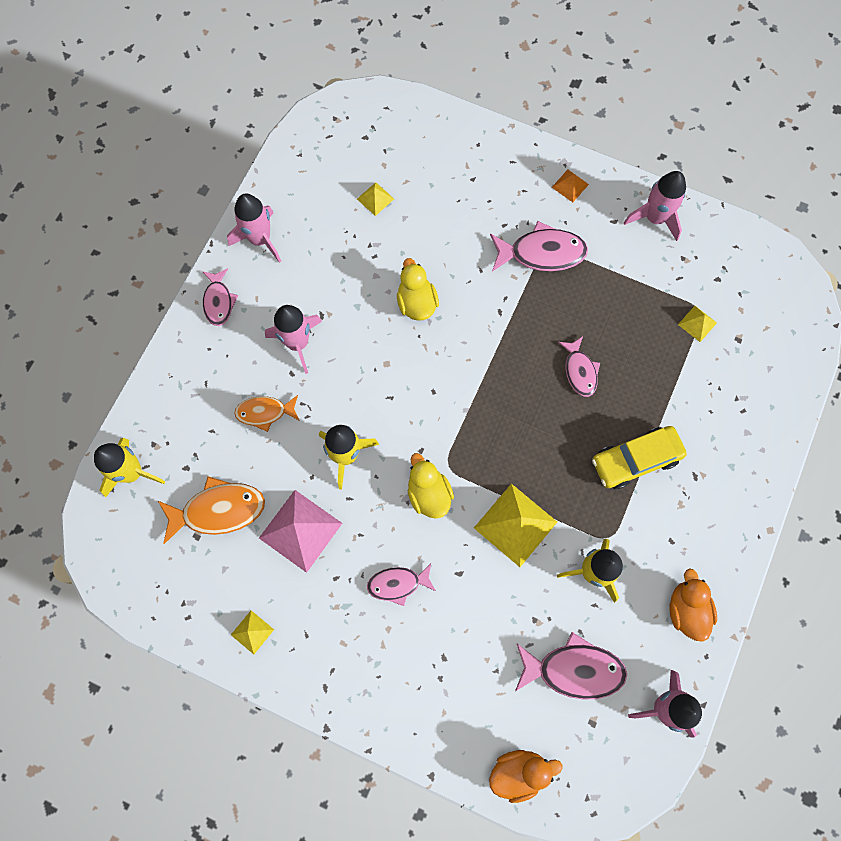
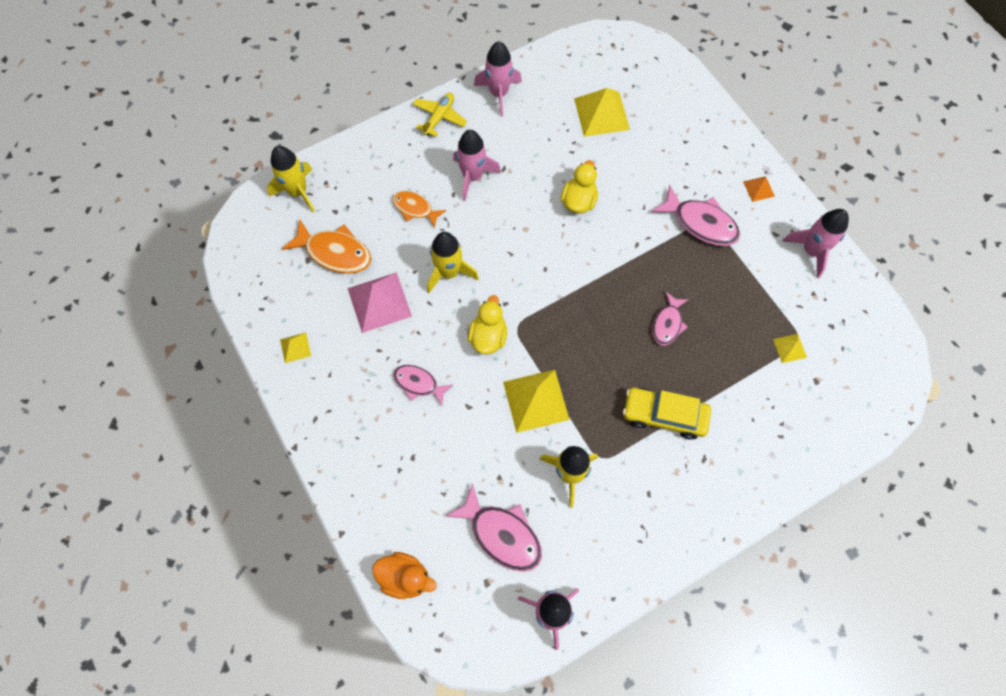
camera: 35 degrees right, 5 degrees down
(219, 301) = (439, 117): pink fish -> yellow plane
(375, 199) = (601, 114): yellow pyramid -> yellow pyramid, size x2.00
(686, 609) = (623, 552): orange duck -> none

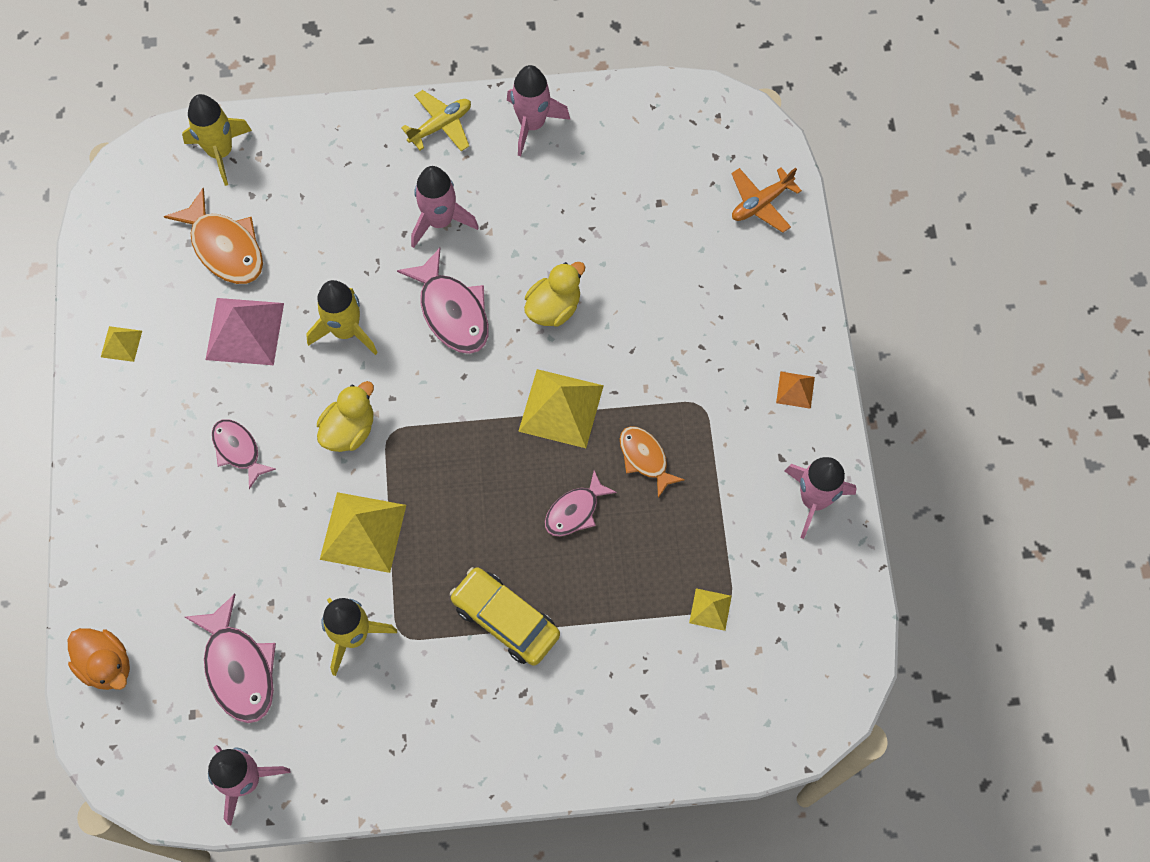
camera: 25 degrees right, 0 degrees up
(415, 208) = (348, 232): orange fish -> orange fish (645, 458)
(601, 114) = (648, 205): yellow pyramid -> yellow pyramid (561, 408)
(670, 86) = (761, 203): none -> orange plane
(700, 223) = (692, 402): pink fish -> pink fish (452, 311)

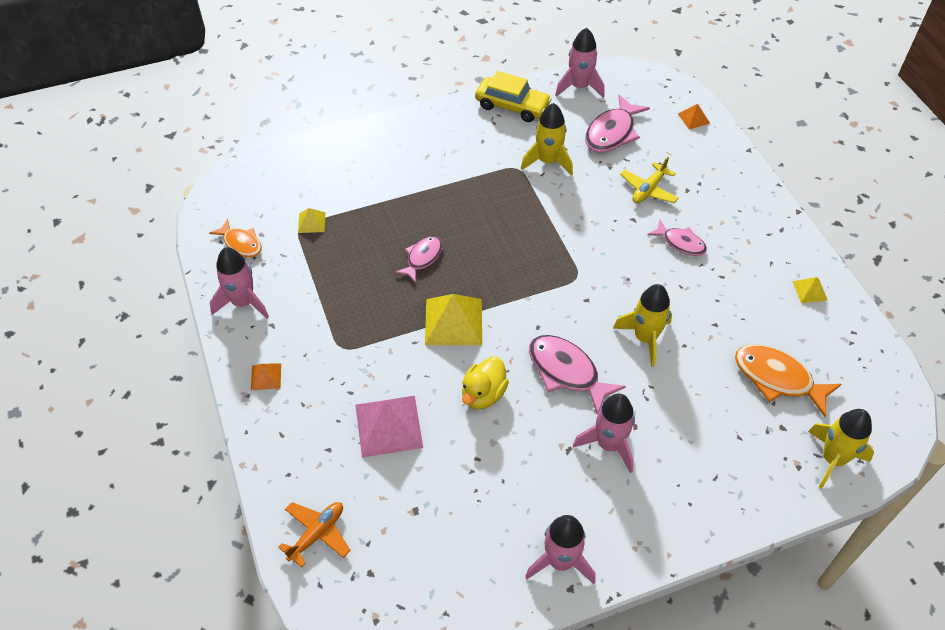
camera: 165 degrees right, 15 degrees down
(106, 665) = (693, 118): orange duck -> orange pyramid
(239, 668) = (612, 132): pink fish -> pink fish turned 105 degrees counterclockwise
(245, 331) = (723, 320): pink pyramid -> pink pyramid (388, 425)
(349, 430) = (608, 272): yellow duck -> none
(363, 532) = (568, 215): yellow pyramid -> none
(441, 126) = (647, 537): yellow plane -> yellow plane (648, 190)
(505, 620) = (451, 189): yellow car -> yellow car (512, 106)
(645, 458) = (379, 302): orange fish -> orange fish (241, 243)

